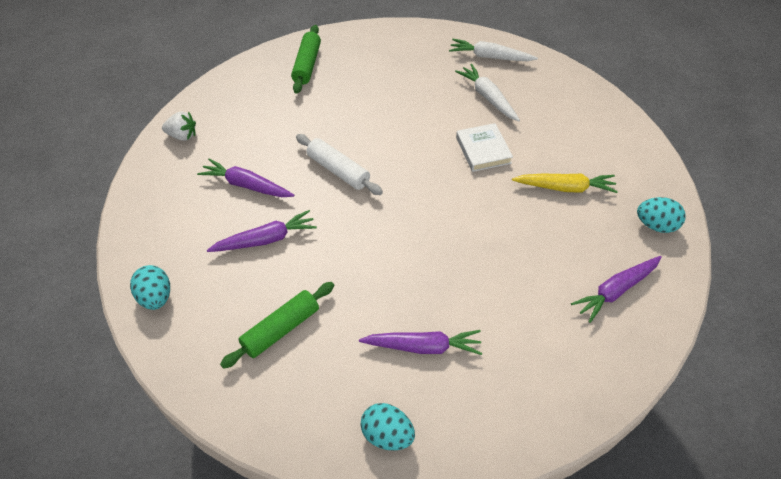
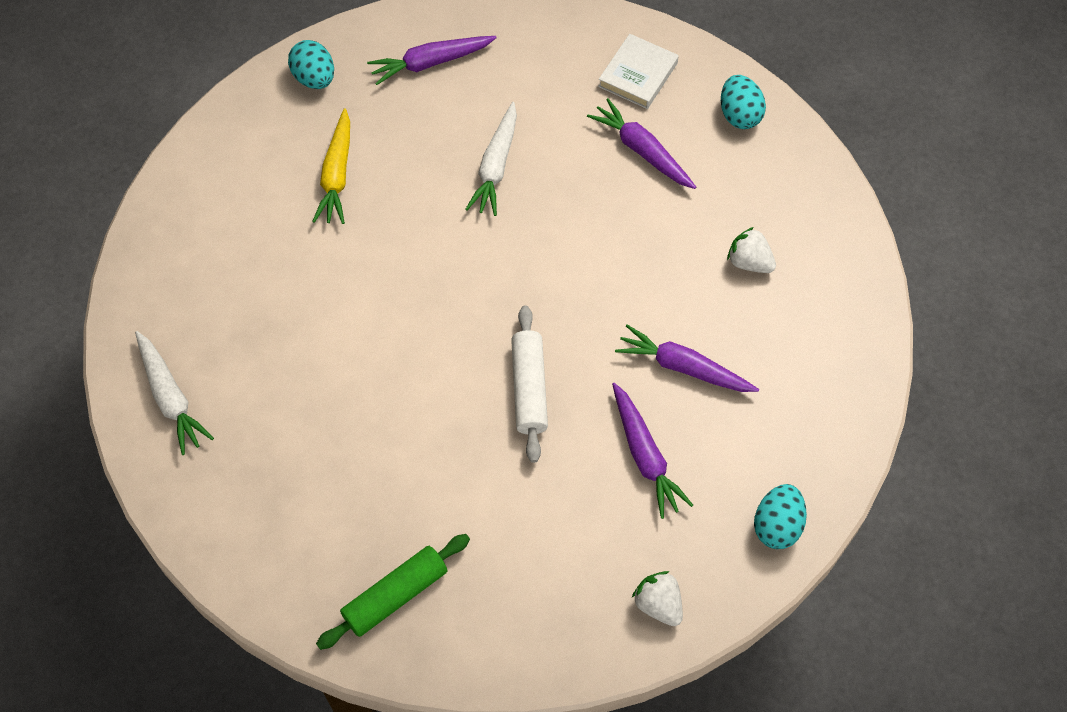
camera: 135 degrees left, 10 degrees up
(156, 297) = (843, 391): turquoise egg -> turquoise egg (777, 525)
(281, 329) = (749, 262): green rolling pin -> white strawberry
(483, 150) = (354, 281): white book -> white book (638, 75)
(488, 97) = (257, 341): white carrot -> white carrot (495, 166)
(565, 188) = (337, 175): yellow carrot -> yellow carrot turned 135 degrees counterclockwise
(616, 291) = (430, 63): purple carrot -> purple carrot turned 150 degrees clockwise

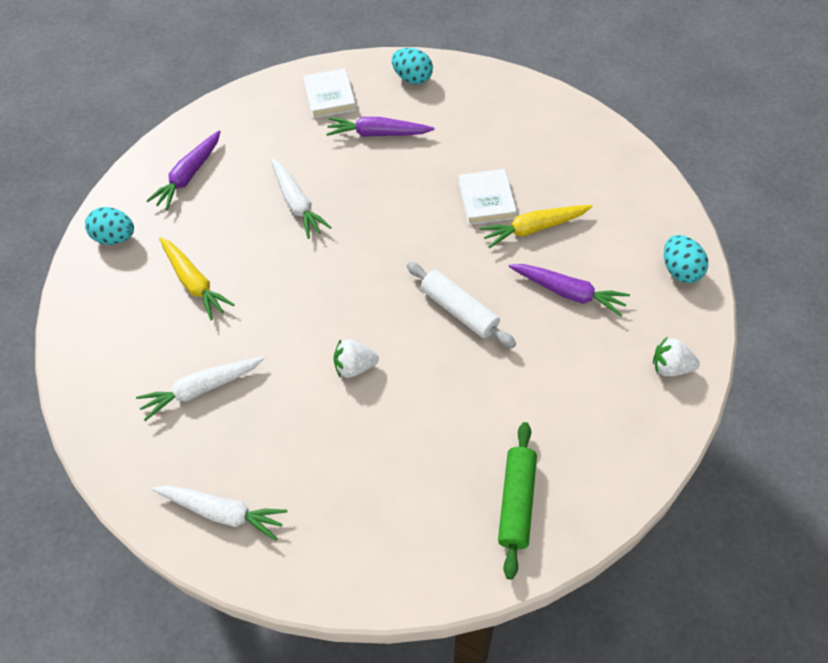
camera: 40 degrees left, 5 degrees down
(252, 278) = (201, 389): none -> white carrot
(671, 302) = (486, 200): none -> white book
(683, 367) = (534, 228): purple carrot -> yellow carrot
(749, 262) = (505, 148): white strawberry -> white strawberry (355, 367)

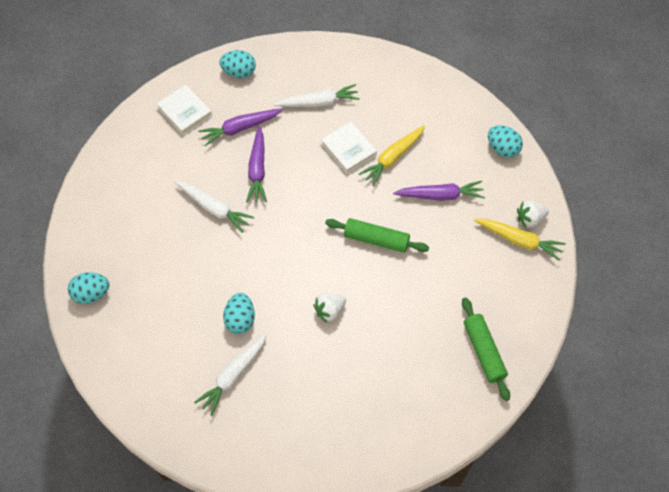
camera: 30 degrees left, 5 degrees up
(189, 176) = (116, 221): purple carrot -> purple carrot (257, 169)
(194, 283) = (176, 301): yellow carrot -> yellow carrot (519, 240)
(222, 512) = (302, 449): white carrot -> white carrot (318, 102)
(249, 332) = (240, 319): none -> turquoise egg
(459, 310) = (376, 239): white rolling pin -> green rolling pin

